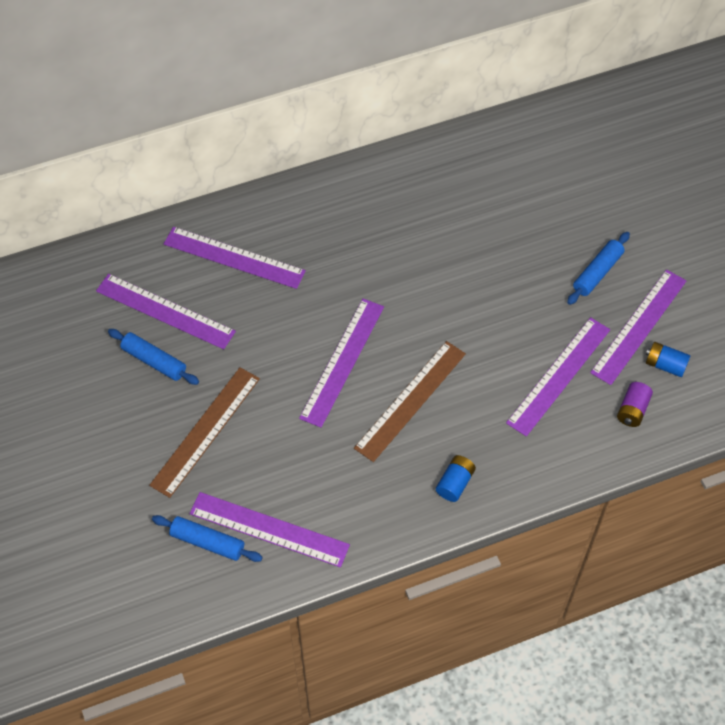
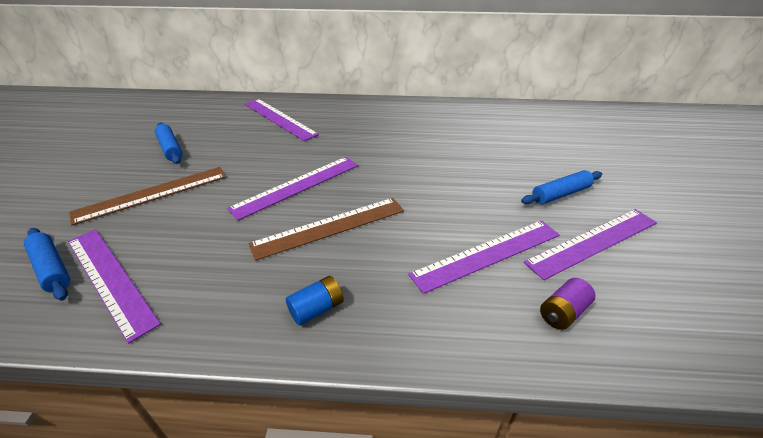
camera: 25 degrees right, 20 degrees down
(165, 311) = (208, 129): purple ruler -> none
(665, 365) = (617, 283): blue battery -> none

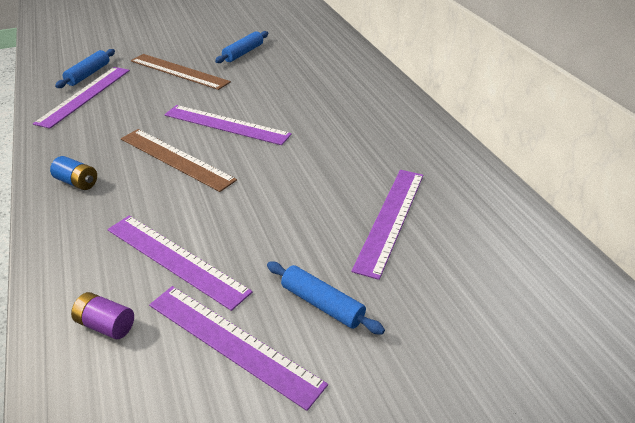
camera: 65 degrees right, 0 degrees up
(279, 118) = (335, 78): purple ruler -> purple ruler (390, 219)

